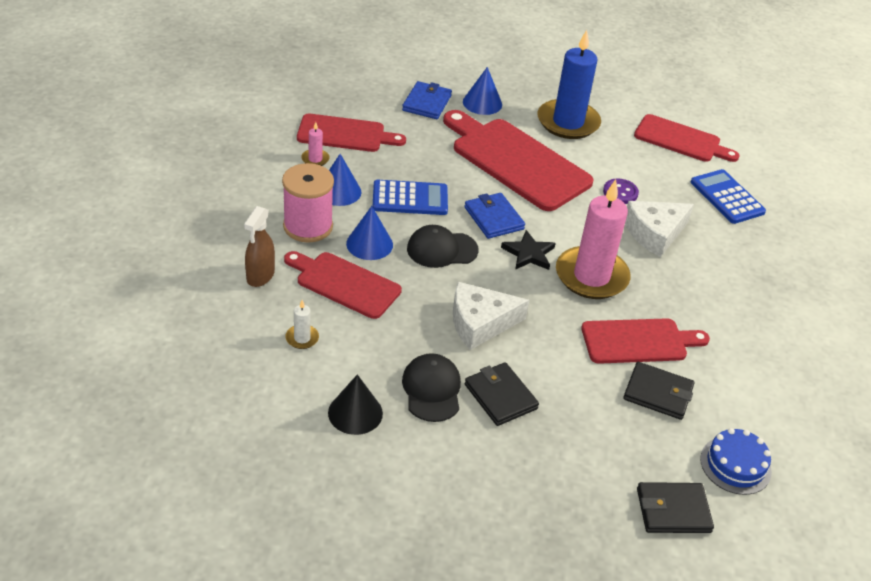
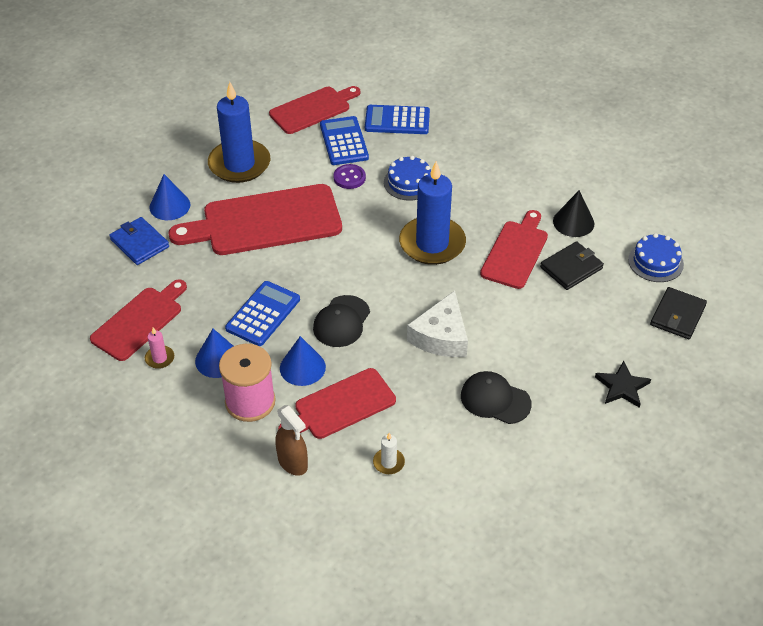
camera: 55 degrees left, 5 degrees up
(355, 413) = (492, 460): black cone -> black cone (573, 222)
(493, 218) = (326, 270): blue wallet -> none
(500, 396) = (525, 360): black wallet -> none
(529, 254) = (382, 268): black star -> black star (622, 387)
(591, 276) = (432, 243): pink candle -> blue candle
(654, 233) = (409, 182): white cheese -> blue cake
(662, 173) = (344, 141): none -> blue calculator

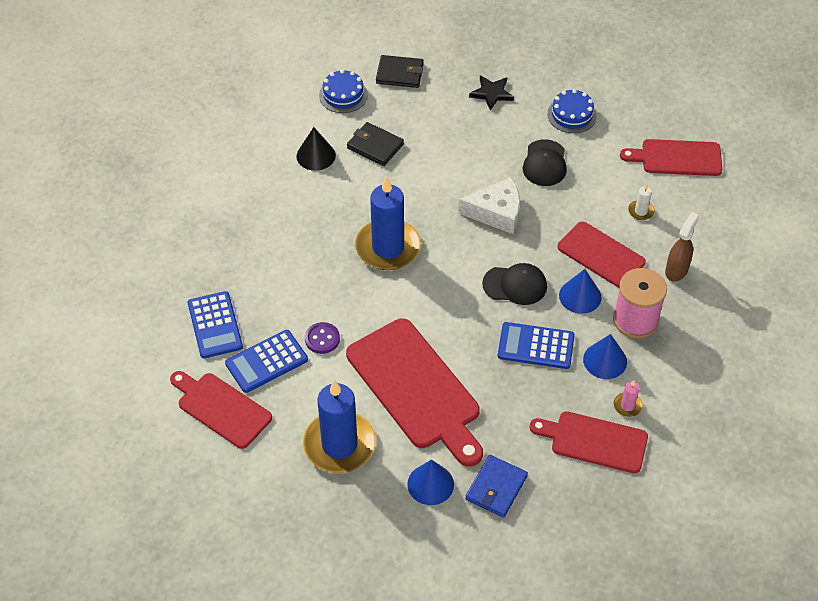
camera: 110 degrees left, 5 degrees up
(409, 182) = (310, 288): blue cake -> blue cake (572, 115)
(516, 252) = (372, 186): red cutting board -> red cutting board (677, 158)

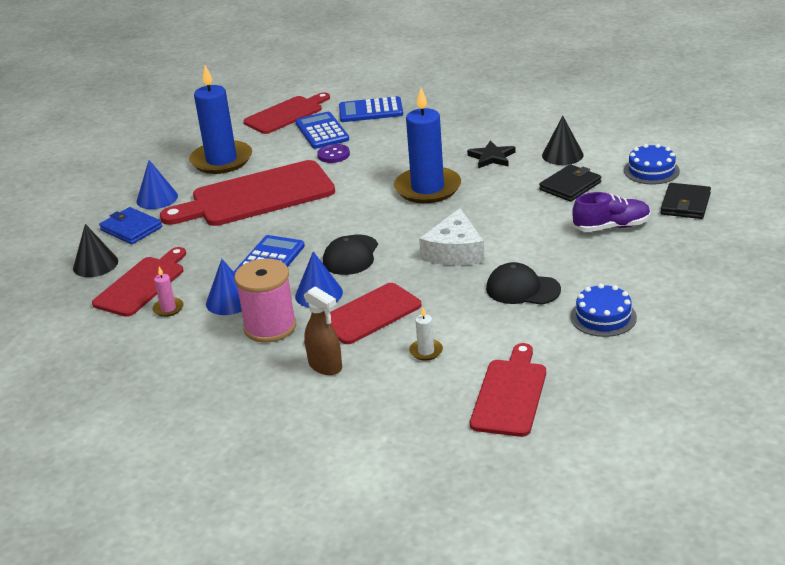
camera: 105 degrees right, 20 degrees down
(442, 116) = (611, 227): none -> purple shoe
(491, 93) = (647, 262): black star -> black star (492, 157)
(568, 497) = (95, 264): none -> black cone

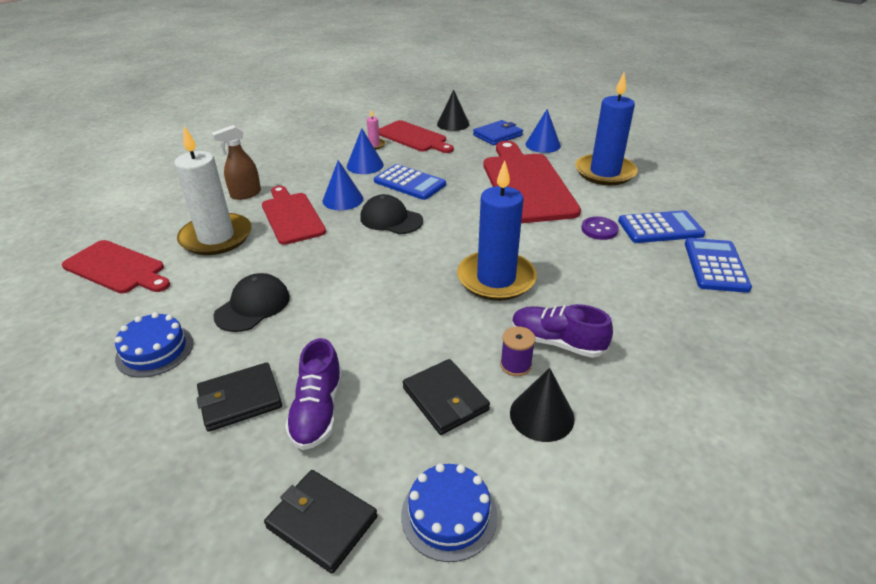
camera: 100 degrees right, 5 degrees up
(270, 327) = (316, 178): pink spool -> none
(286, 114) = (708, 211): red cutting board -> none
(426, 351) = (216, 237): white candle -> white candle, size x2.45
(455, 251) = (354, 276): white cheese -> none
(492, 157) = (557, 342): black star -> purple shoe
(523, 168) = (515, 365): none -> purple spool
(623, 259) = (240, 399): none -> black wallet

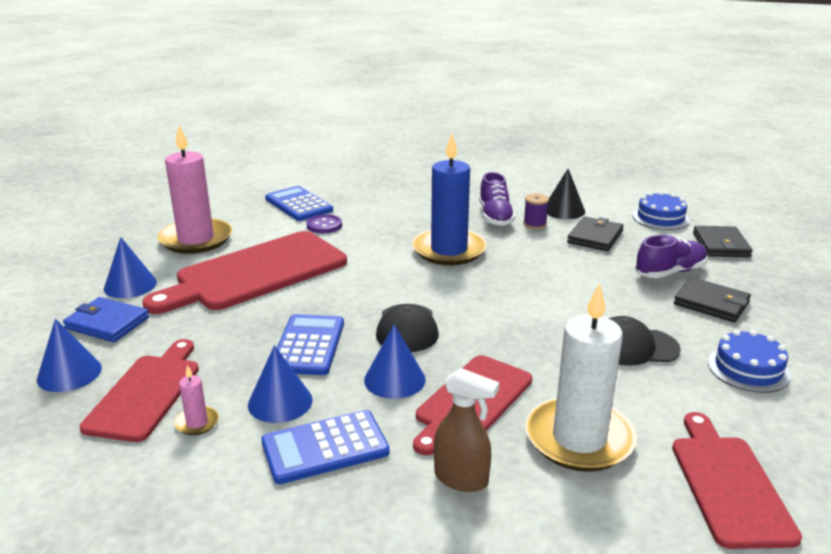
camera: 120 degrees left, 10 degrees down
(453, 124) = (69, 373): black cone -> blue cone
(605, 172) = (196, 239): blue candle -> pink candle
(715, 265) = (340, 184): blue calculator -> blue calculator (325, 448)

